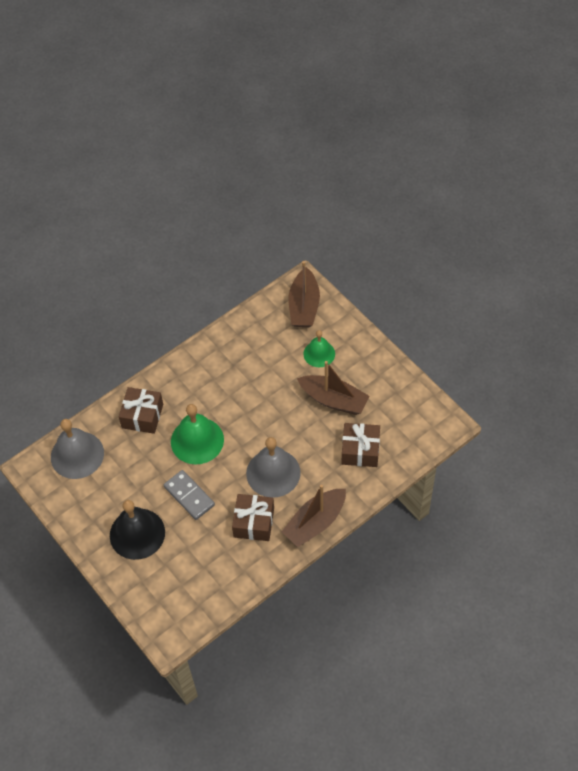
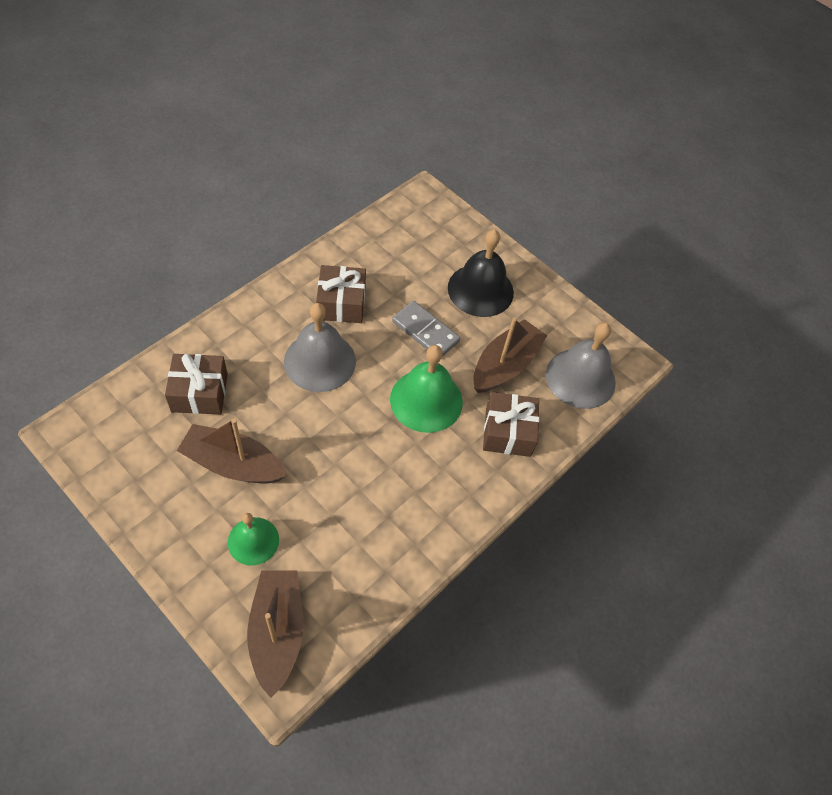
camera: 165 degrees right, 0 degrees up
(315, 522) = (265, 304): brown boat -> brown boat (505, 365)

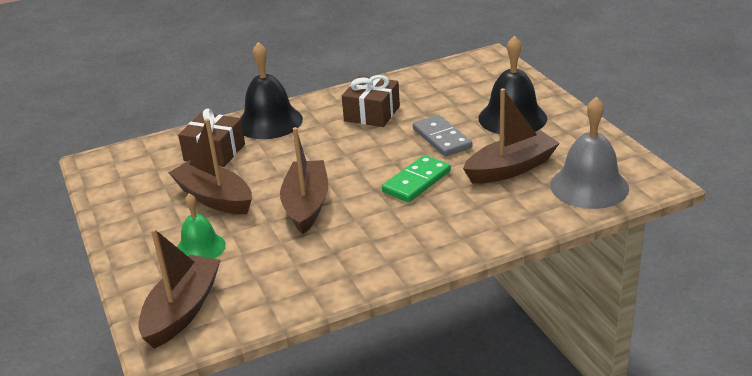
camera: 30 degrees right, 25 degrees down
(238, 333) = (269, 122): none -> black bell
(320, 361) = (330, 146): grey bell -> none
(333, 455) = (306, 205): none -> brown boat
(426, 400) = (417, 181): green bell -> green domino
(508, 432) = (489, 213): brown gift -> none

